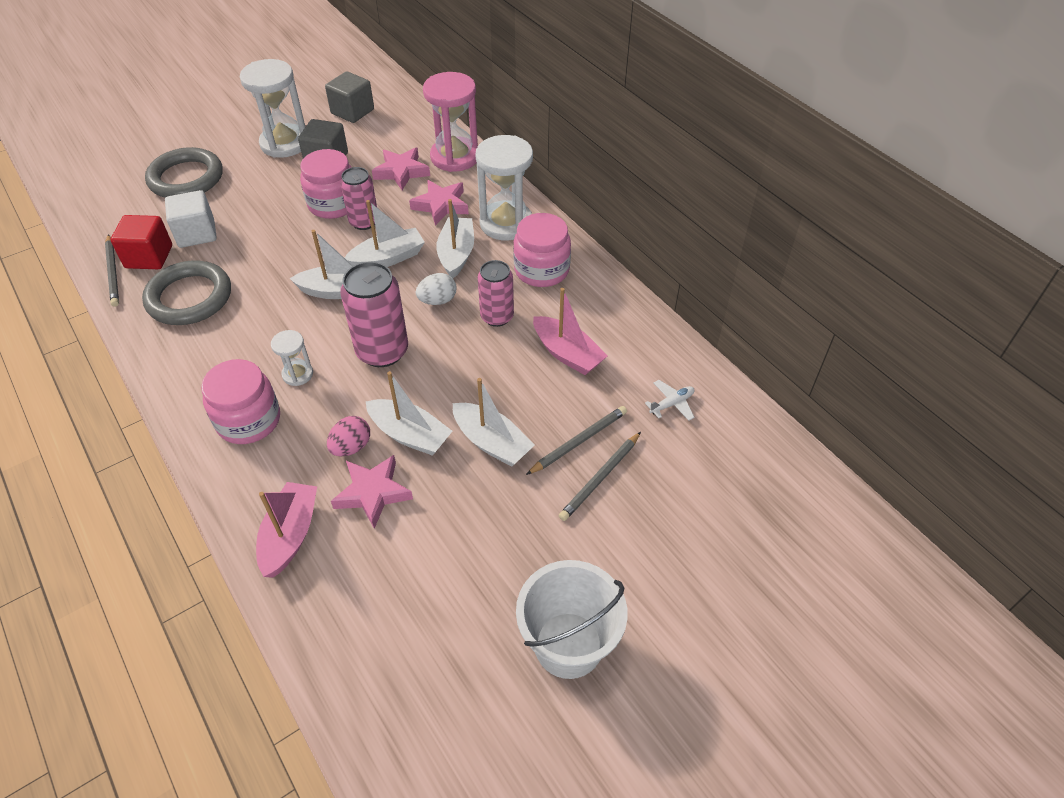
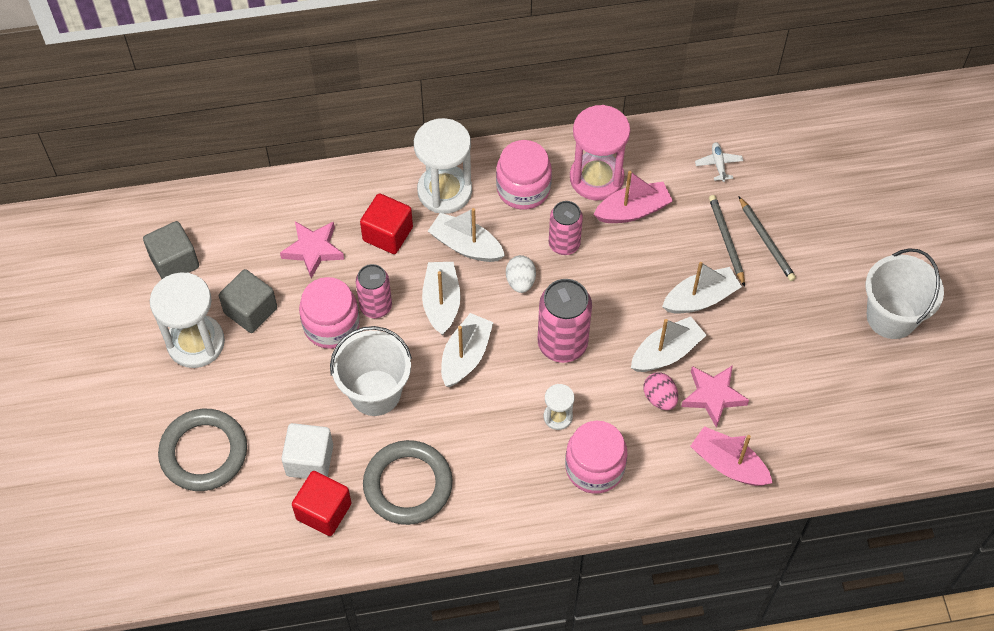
camera: 65 degrees left, 10 degrees up
(113, 272) = (330, 548): grey pencil -> none
(277, 249) = (375, 392): none -> white bucket
(441, 205) = (387, 234): pink star -> red cube
(455, 157) = (316, 196): pink hourglass -> pink hourglass (596, 178)

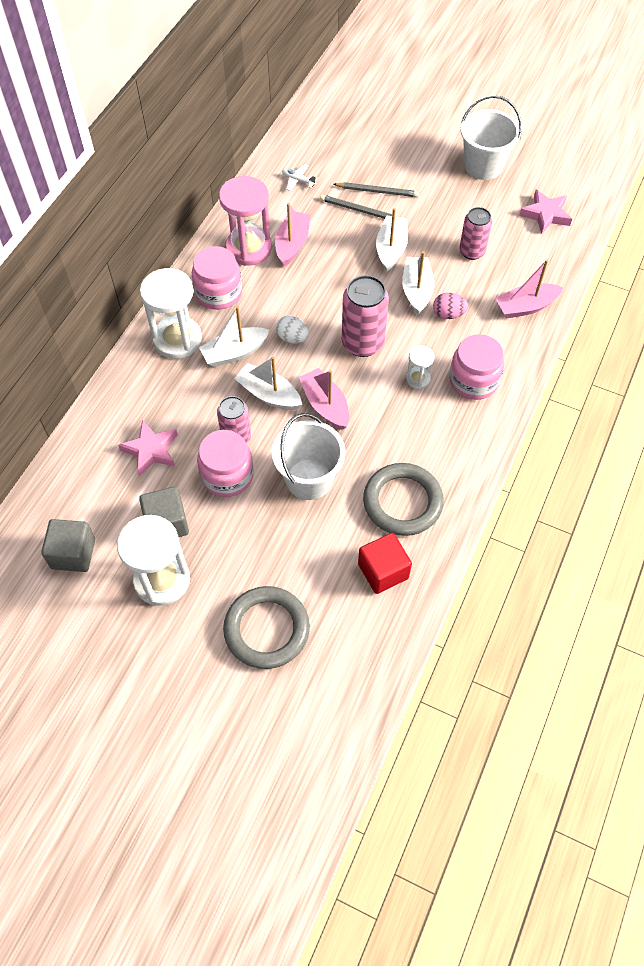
camera: 55 degrees left, 0 degrees up
(310, 460) = (332, 556): white cube -> none
(387, 234) = (181, 394): red cube -> none
(465, 356) = (325, 405): white boat -> pink boat
(564, 244) = (284, 296): pink can -> pink can (472, 251)
(713, 396) = (469, 285): pink star -> pink star (545, 214)

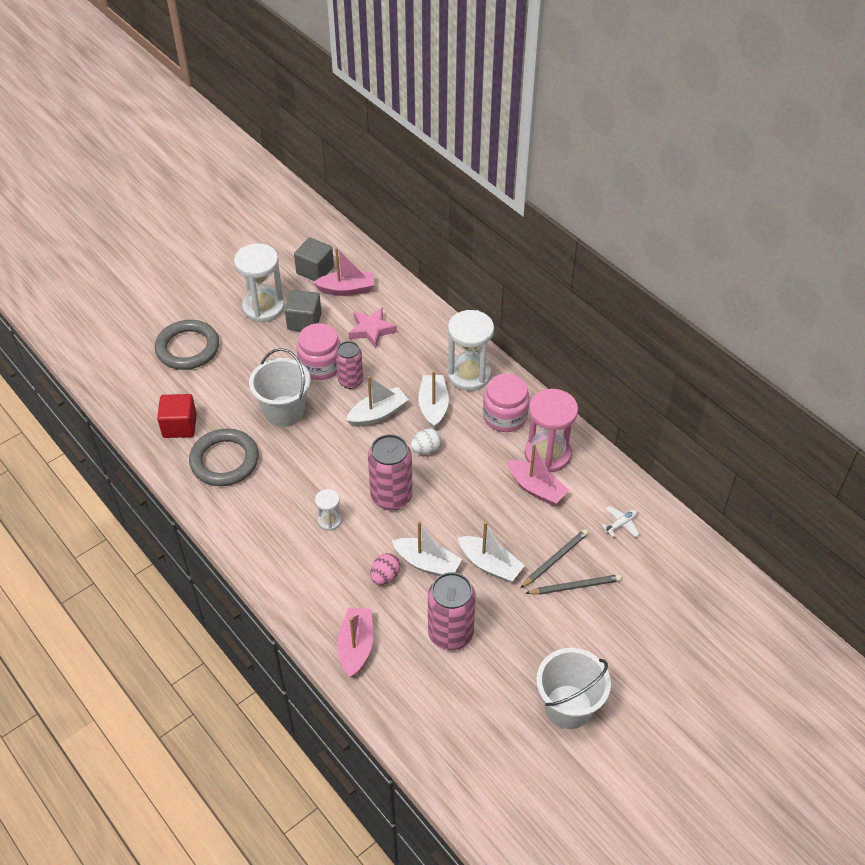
camera: 115 degrees right, 10 degrees down
(325, 405) = (344, 446): pink boat -> pink boat (347, 289)
(377, 191) = (575, 586): grey pencil -> grey pencil turned 135 degrees counterclockwise
(472, 251) = (450, 633): pink can -> pink can, size x1.53
(473, 381) = (301, 561): pink jar -> none
(545, 214) = (465, 732): pink star -> none

